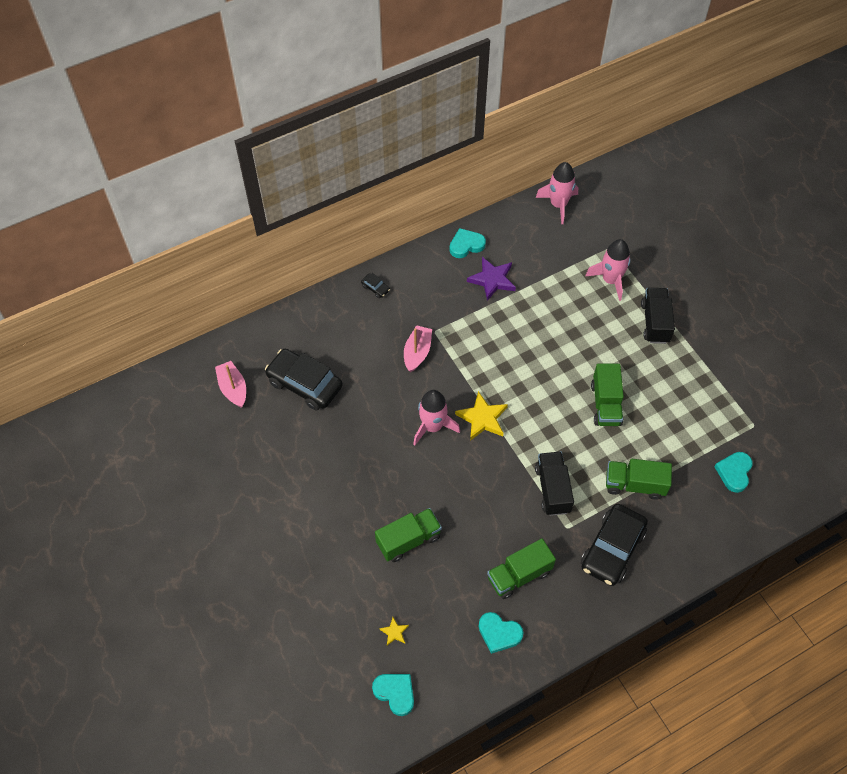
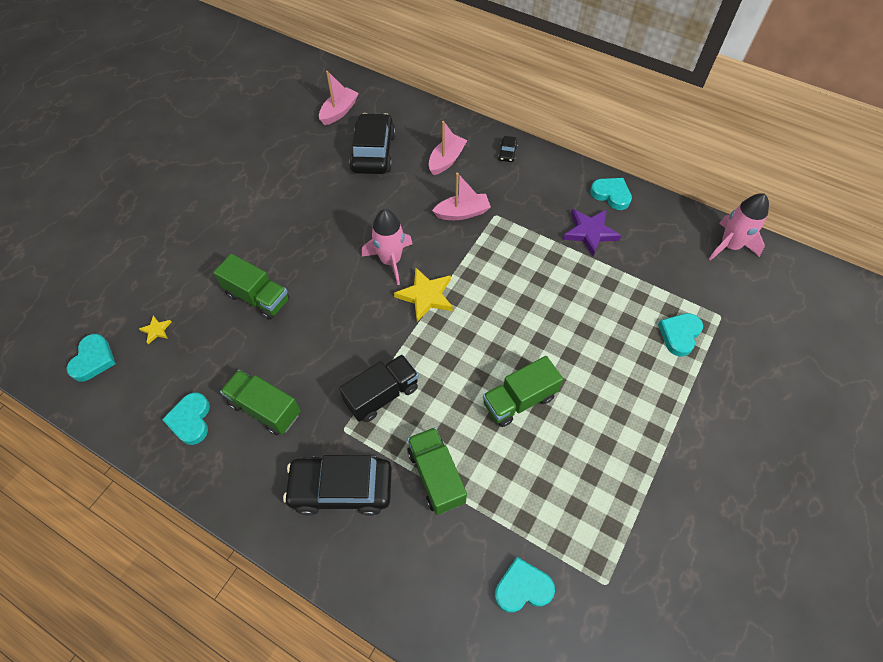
camera: 60 degrees right, 0 degrees up
(352, 335) = (446, 160): none -> pink boat
(610, 280) = (679, 335): pink rocket -> turquoise heart
(655, 322) = (662, 404): black truck -> none

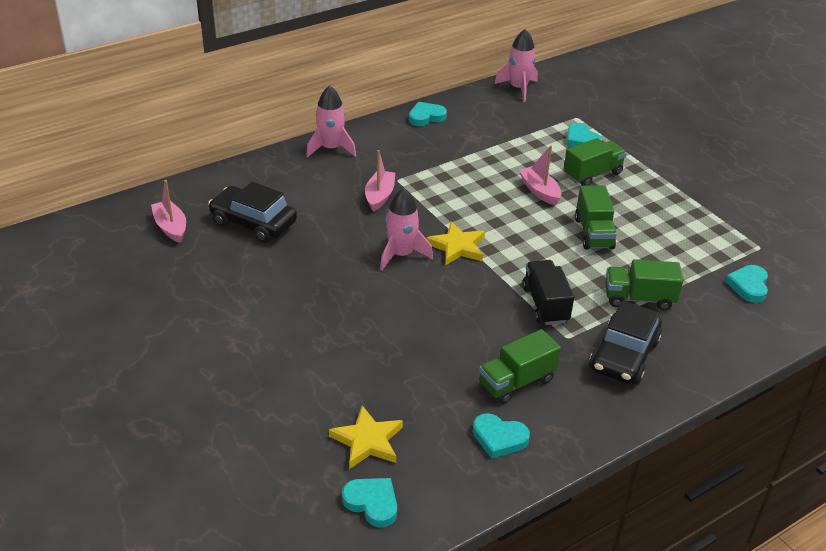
camera: 65 degrees left, 20 degrees down
(156, 330) = (367, 441): yellow star -> yellow star, size x2.01
(258, 297) = (380, 353): green truck -> green truck (592, 174)
(446, 160) = (307, 183): pink boat -> pink boat (539, 191)
(507, 153) = (331, 148): black car -> pink rocket
(590, 232) = (456, 141): purple star -> none

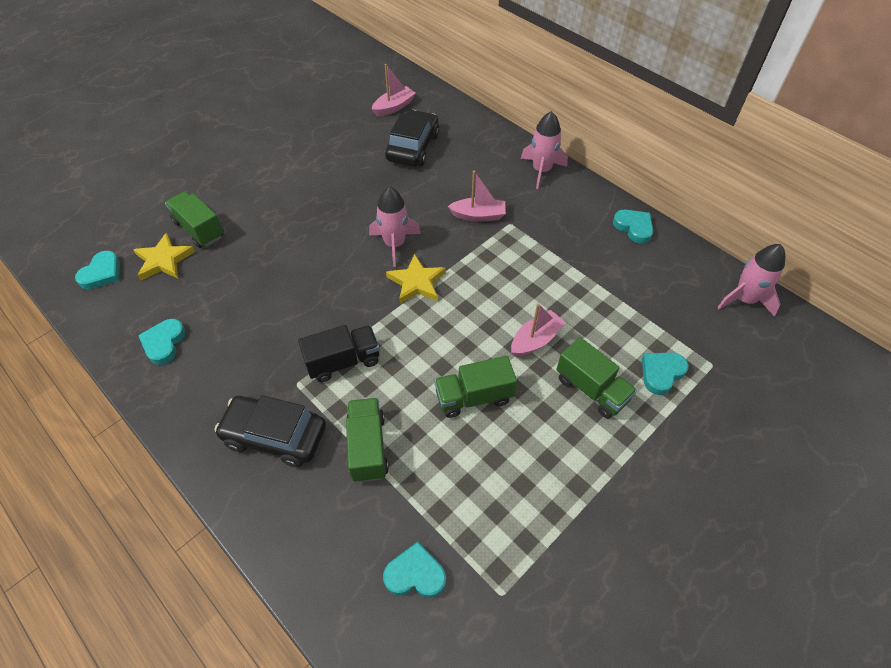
camera: 80 degrees right, 15 degrees up
(516, 382) = (232, 349): green truck -> green truck (199, 229)

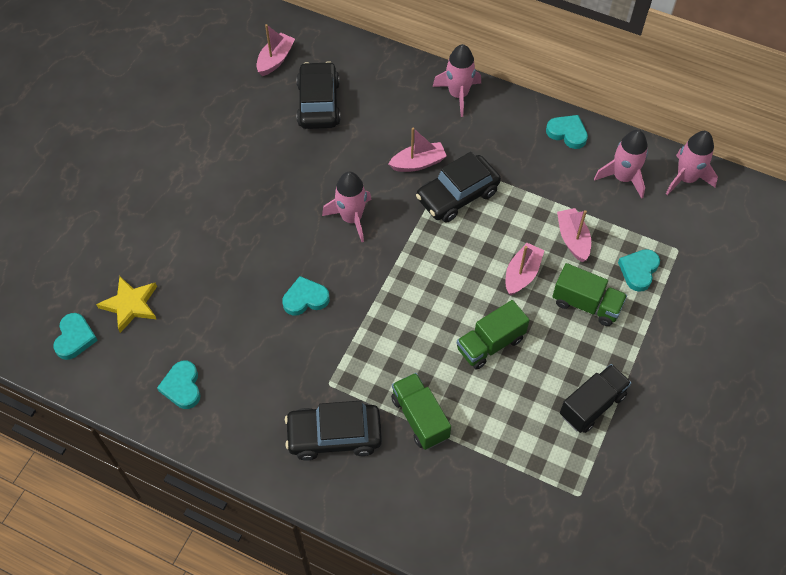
camera: 20 degrees left, 5 degrees up
(199, 229) = (147, 261): green truck -> none
(343, 361) = (360, 349): black truck -> black truck (592, 405)
(415, 574) = (506, 504): turquoise heart -> turquoise heart (305, 298)
(417, 282) = (391, 251): yellow star -> none
(503, 252) = (457, 195): none -> black car
(602, 322) = (573, 239): none -> pink boat
(676, 281) = (623, 177): none -> pink rocket

